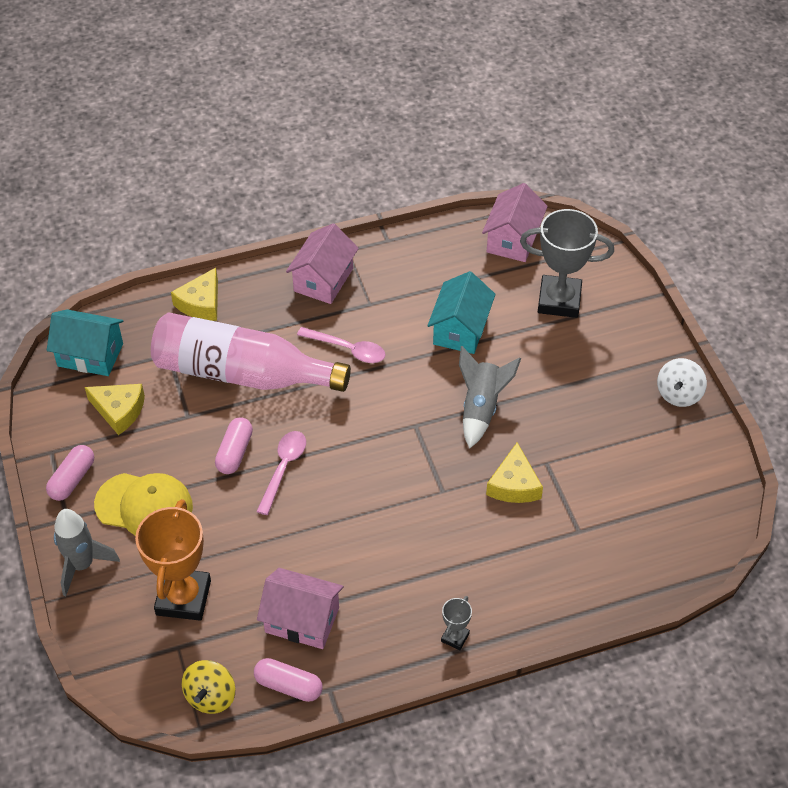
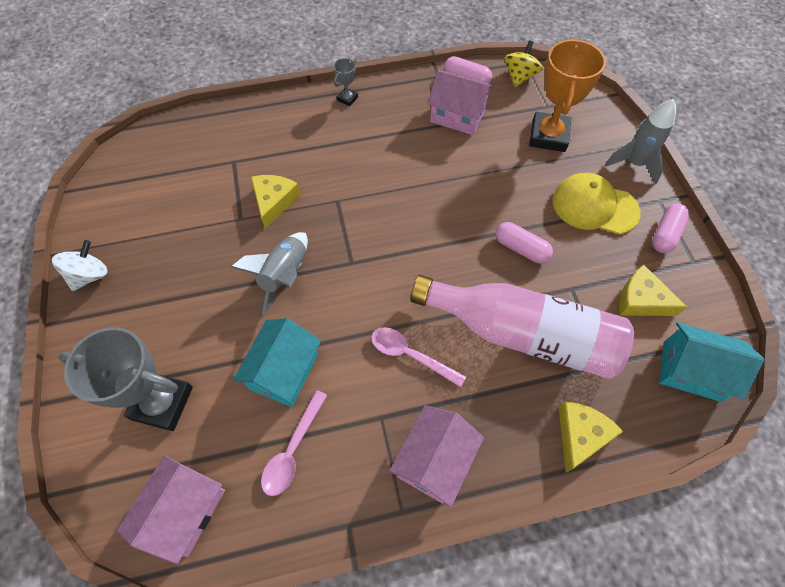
camera: 175 degrees left, 10 degrees up
(234, 452) = (521, 248): pink capsule -> pink capsule turned 75 degrees counterclockwise
(283, 468) = (475, 230): pink spoon -> pink spoon (292, 450)

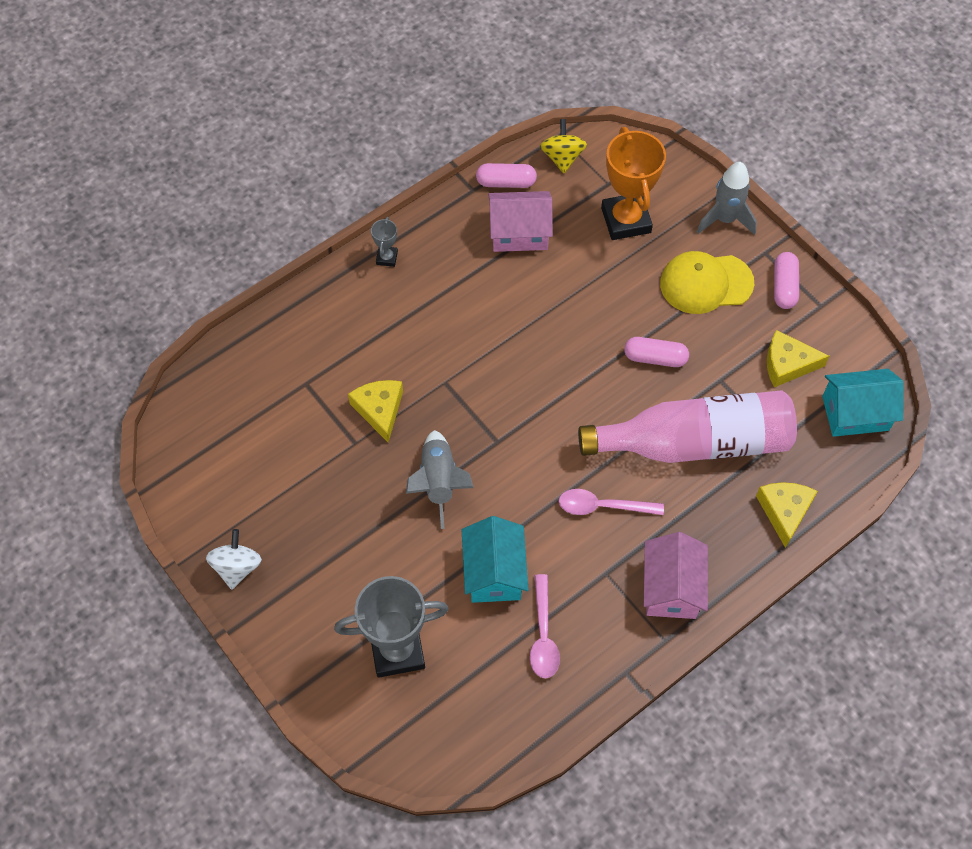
camera: 25 degrees left, 0 degrees up
(184, 510) = (478, 726): pink house -> none

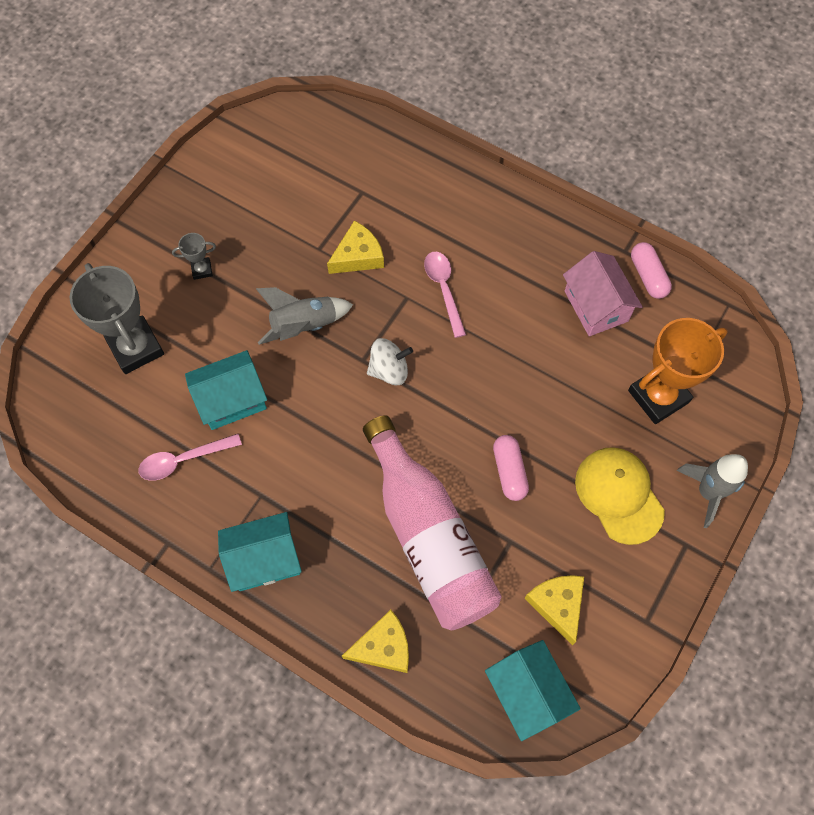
camera: 70 degrees right, 5 degrees up
(237, 567) = (175, 205): white spinning top -> white spinning top (389, 370)
(387, 258) = (516, 208): grey trophy -> grey trophy (202, 270)
(562, 157) = (703, 316): yellow spinning top -> none
(602, 506) = (328, 471): pink spoon -> pink spoon (443, 289)
(671, 588) = (264, 559): pink house -> turquoise house
(784, 286) = (652, 576): pink capsule -> none

